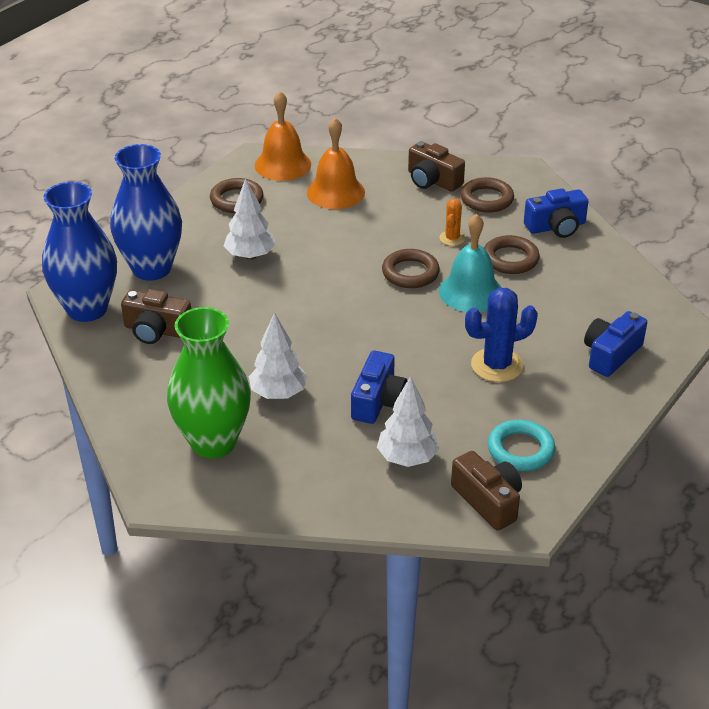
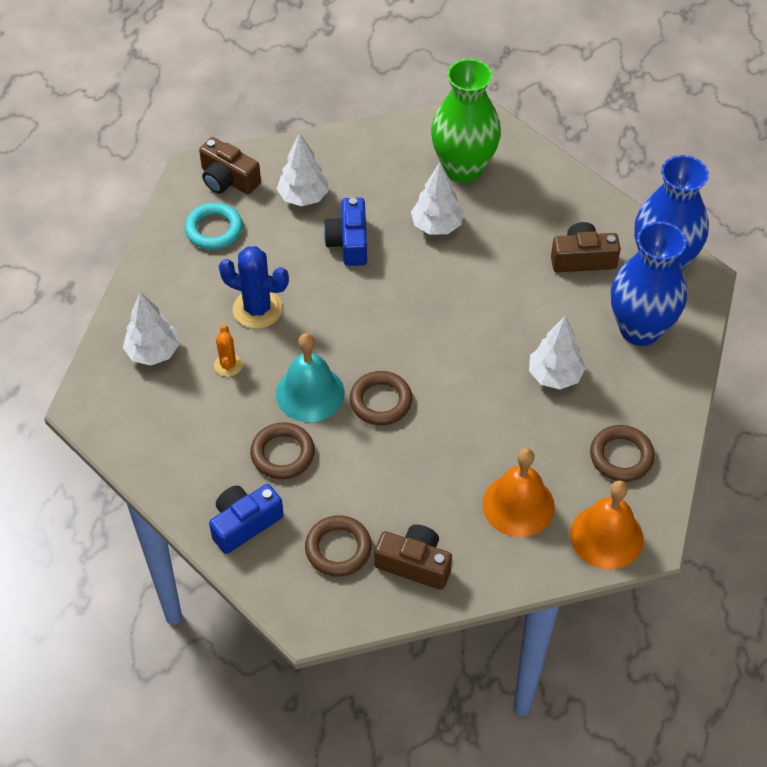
camera: 160 degrees right, 15 degrees up
(452, 238) = (356, 467): orange cactus -> orange cactus (228, 365)
(497, 365) = (257, 309): blue cactus -> blue cactus turned 60 degrees clockwise
(611, 354) = (153, 352): blue camera -> white tree

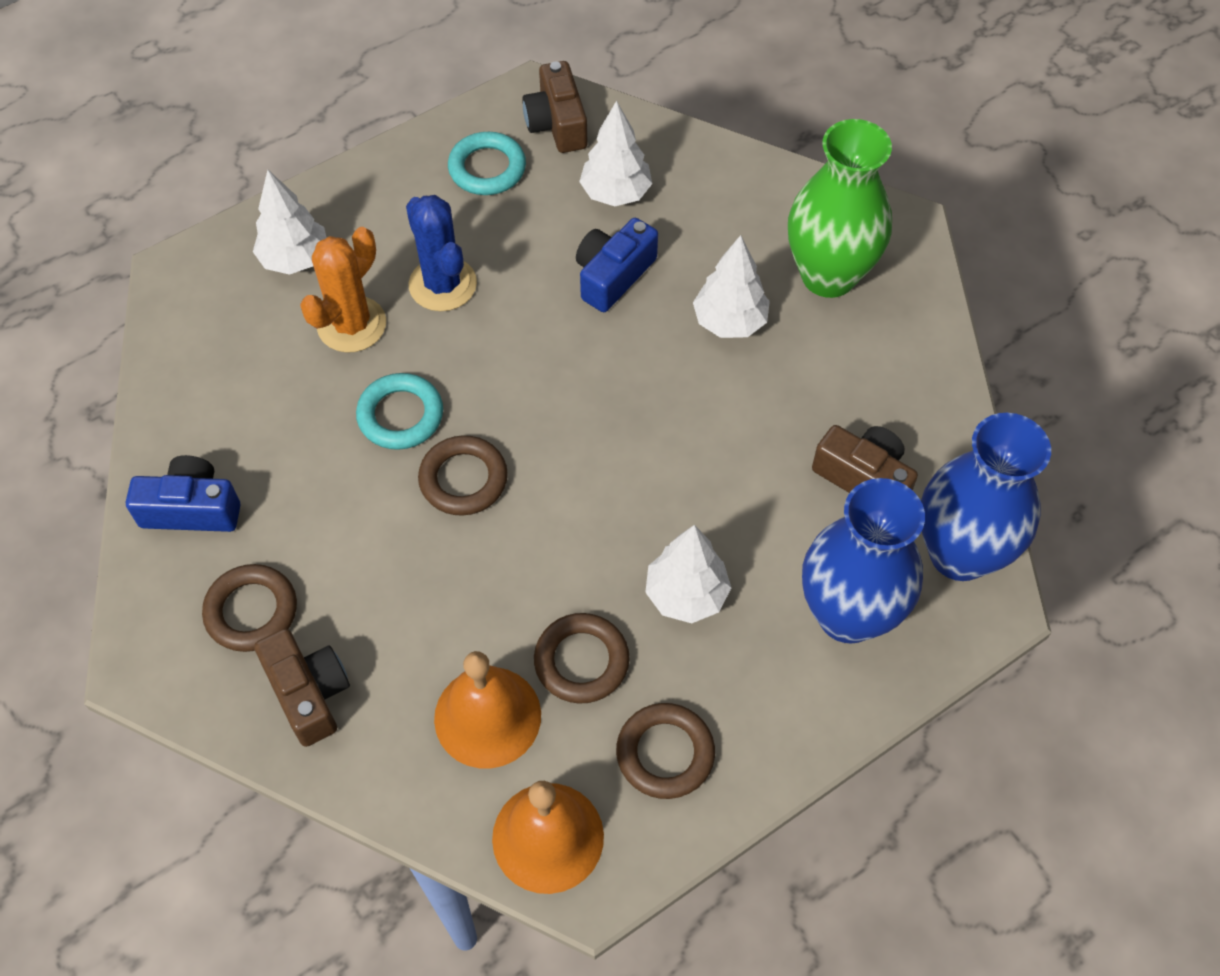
camera: 40 degrees right, 5 degrees up
(228, 365) = (351, 325): orange cactus -> orange cactus, size x1.80
(282, 454) = (305, 462): brown ring -> brown ring (581, 661)
(310, 393) = (400, 415): turquoise bell -> turquoise ring

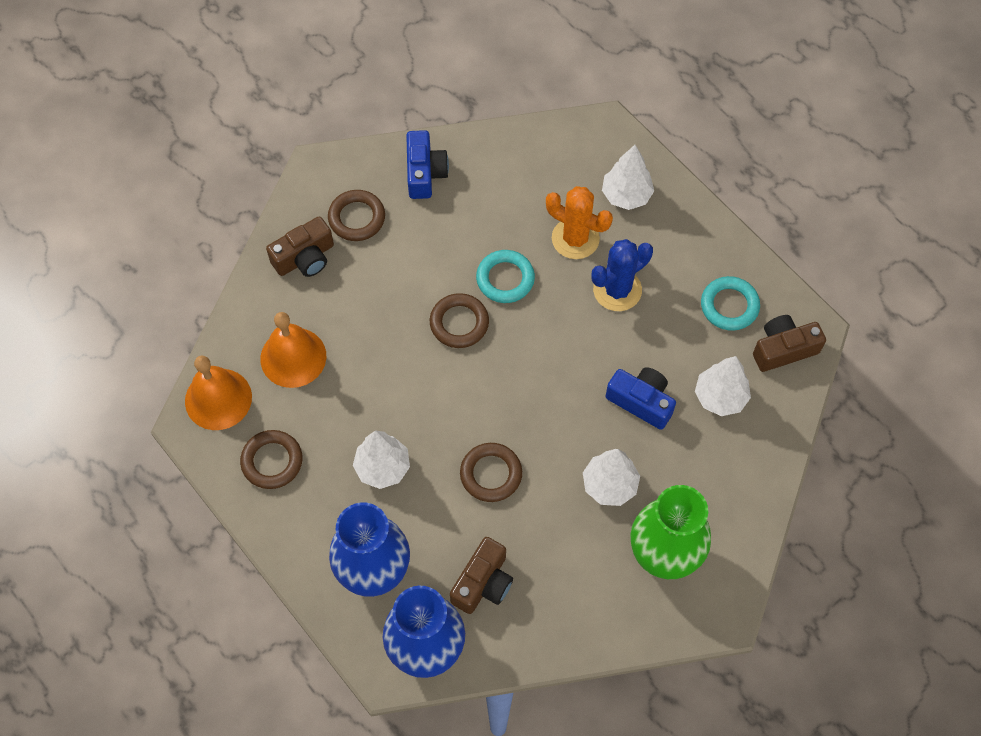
camera: 85 degrees right, 5 degrees up
(581, 661) = (332, 407): brown ring -> brown ring (491, 474)

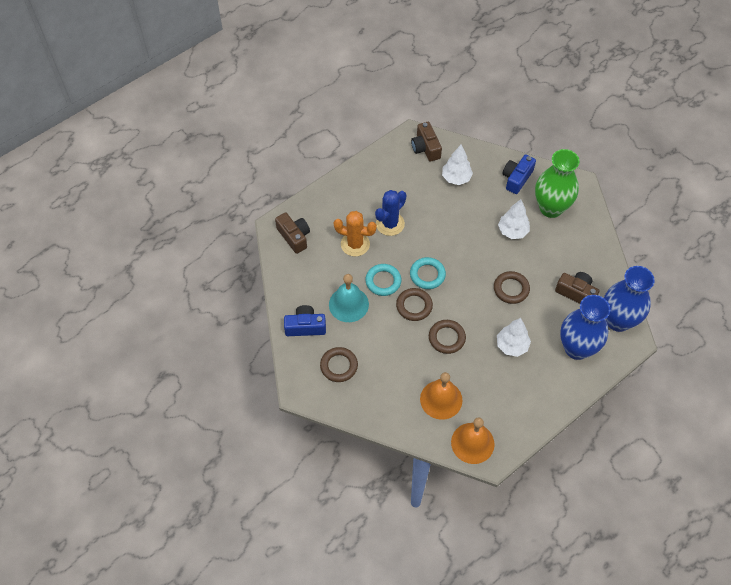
camera: 90 degrees left, 5 degrees down
(272, 461) = (513, 408): brown ring -> brown ring (447, 338)
(305, 258) = (368, 396): brown camera -> brown camera (294, 236)
(463, 230) = (348, 304): none -> turquoise bell
(575, 238) = (355, 244): orange cactus -> orange cactus turned 75 degrees clockwise
(617, 290) = (390, 224): blue cactus -> blue cactus turned 75 degrees clockwise
(626, 195) = (325, 217): white tree -> none
(641, 401) = (461, 214): blue camera -> blue camera (516, 178)
(729, 306) = (399, 170): turquoise ring -> turquoise ring (427, 275)

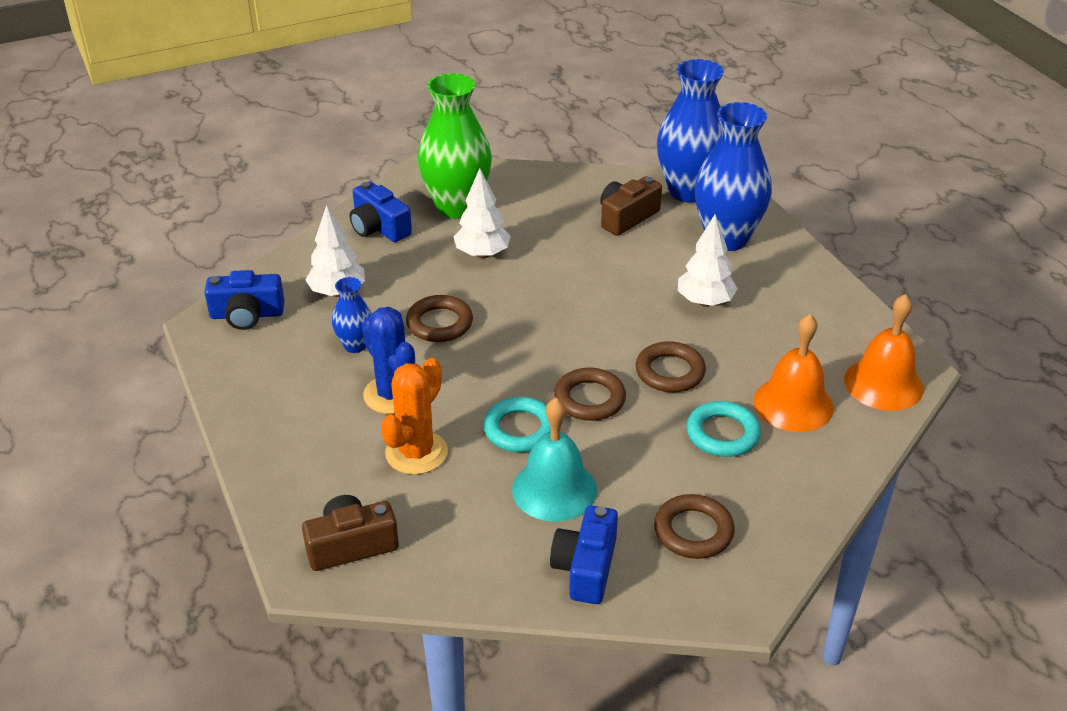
camera: 75 degrees left, 20 degrees down
(419, 198) = (355, 345): none -> blue vase
(425, 148) = (247, 315): brown camera -> blue camera
(427, 275) = (529, 369): turquoise ring -> turquoise ring (722, 434)
(511, 289) = (595, 279): brown ring -> brown ring (439, 323)

